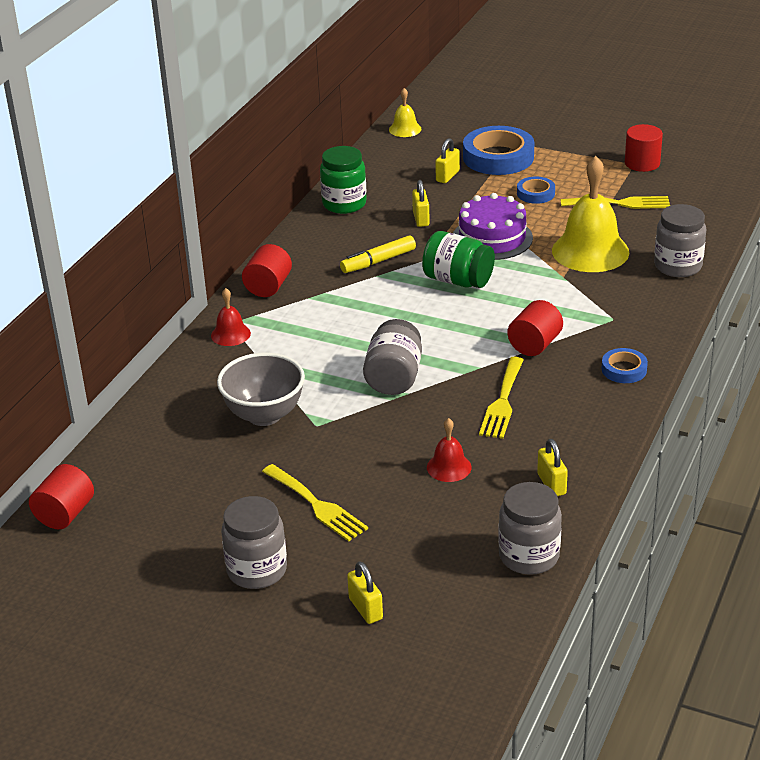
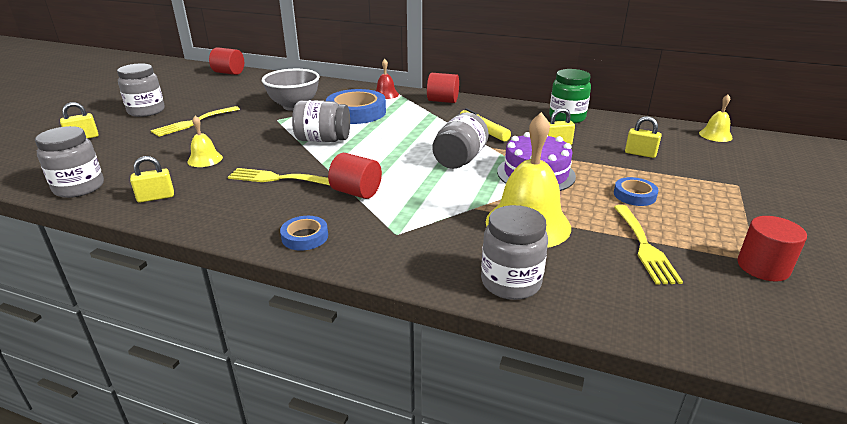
camera: 85 degrees right, 5 degrees down
(449, 467) = (205, 159): red bell -> yellow bell
(458, 280) = (459, 160): green jar -> grey jar
(498, 157) = (698, 176): blue tape -> blue tape (356, 112)

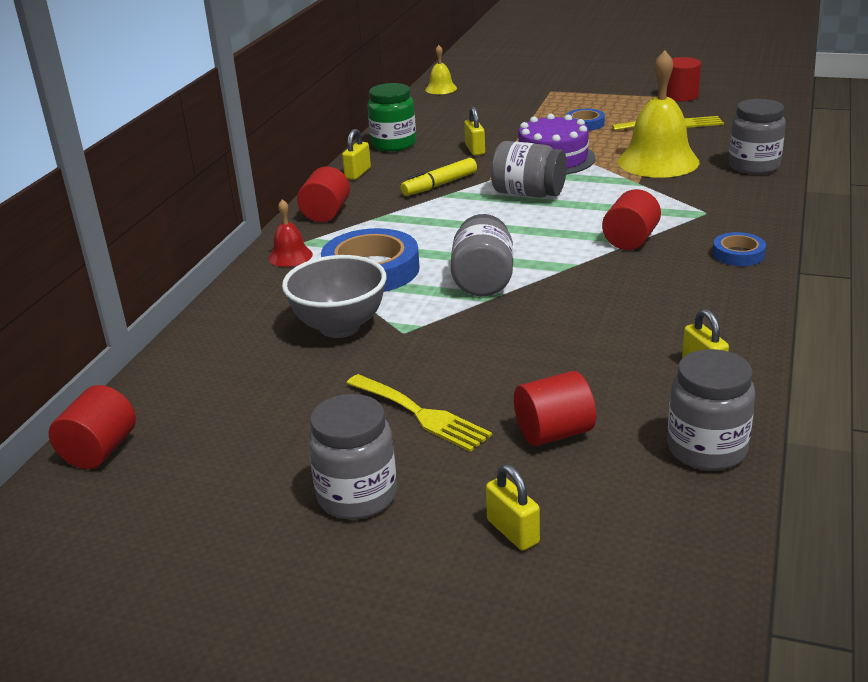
camera: 90 degrees left, 0 degrees up
(143, 150) = (554, 433): none -> red cylinder
(205, 159) = (573, 361): yellow bell -> none
(276, 178) = (614, 293): yellow fork -> none
(640, 154) = (492, 117): yellow padlock -> yellow padlock (358, 173)

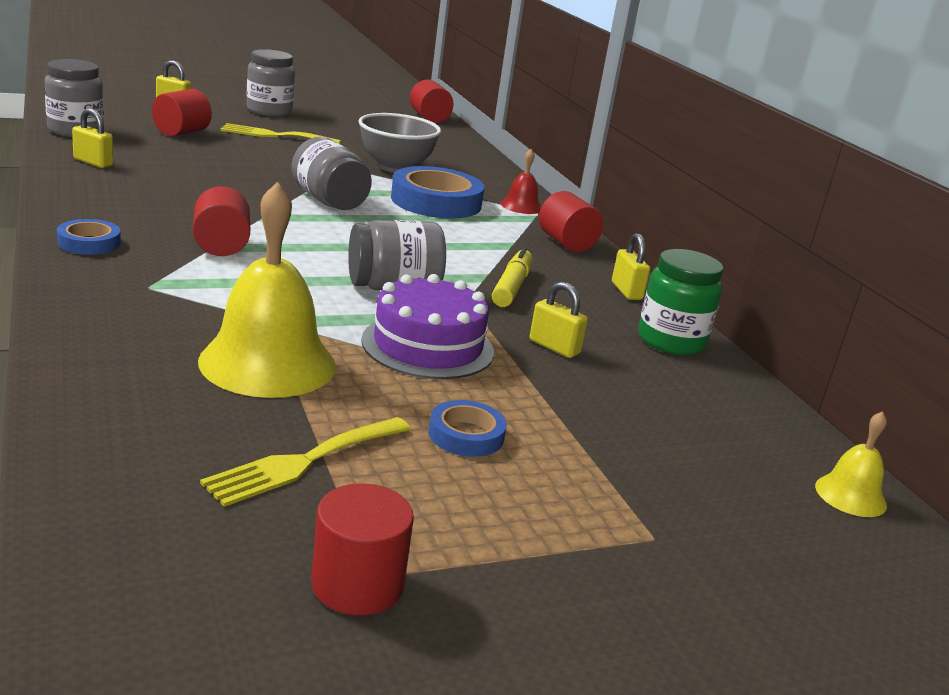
camera: 135 degrees right, 5 degrees down
(753, 166) = (103, 375): grey jar -> none

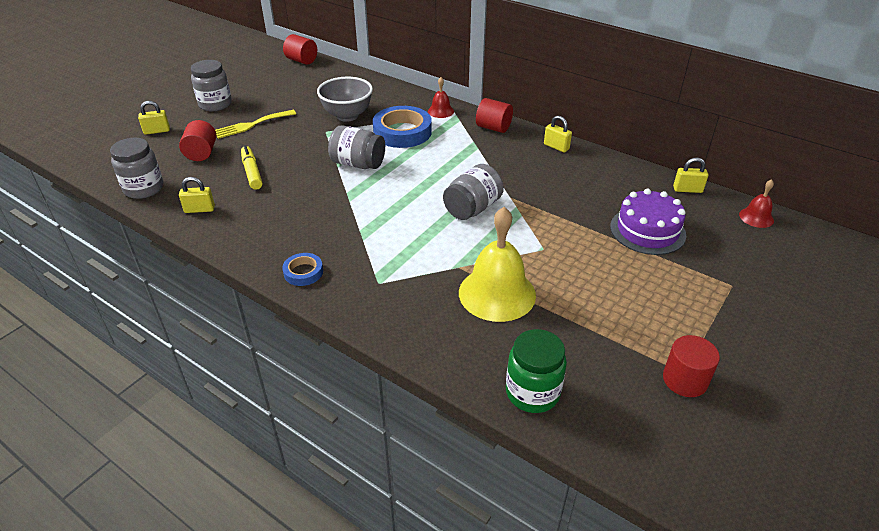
camera: 30 degrees left, 15 degrees up
(221, 246) = (363, 232): red cylinder -> none
(303, 462) = (588, 337): yellow fork -> none
(428, 346) = (536, 237): purple cake -> purple cake (647, 230)
(466, 435) = (617, 279): blue tape -> none
(511, 287) = (514, 175): yellow marker -> yellow marker (252, 172)
(554, 347) = (578, 203): yellow padlock -> yellow padlock (687, 189)
(671, 341) = (609, 169): green jar -> green jar (532, 393)
(850, 495) = (756, 217): yellow bell -> red bell

